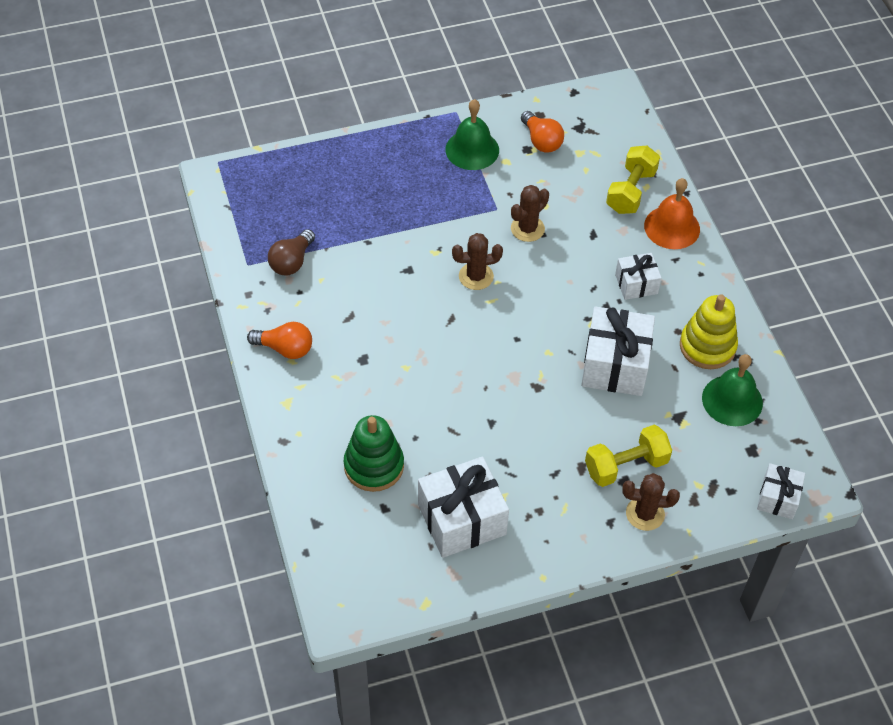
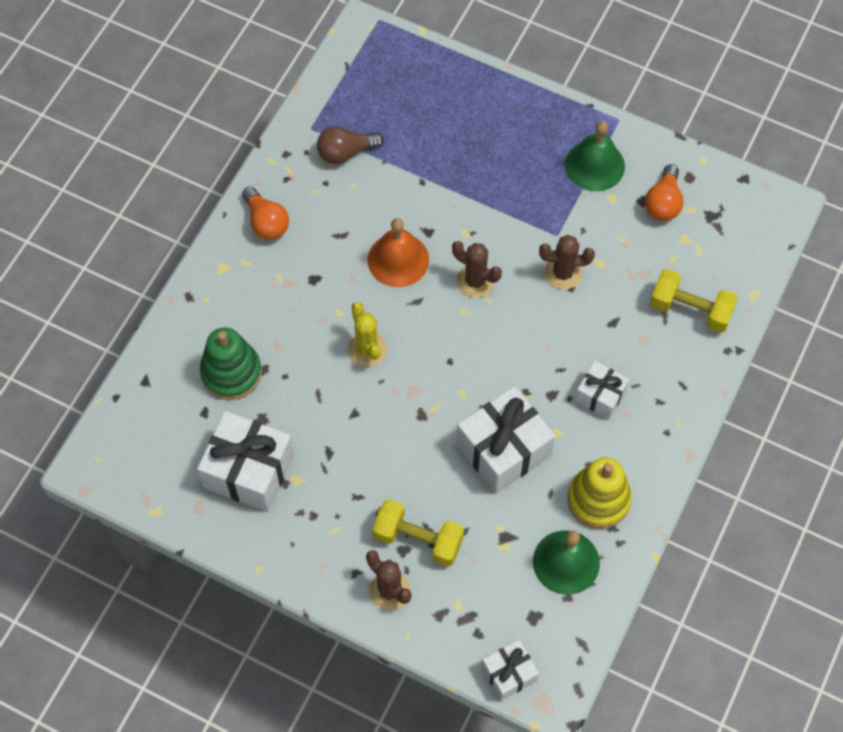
camera: 45 degrees right, 10 degrees up
(452, 375) = (367, 349): none -> yellow cactus
(631, 191) = (690, 310): yellow dumbbell -> yellow dumbbell turned 45 degrees clockwise
(672, 227) = (689, 371): orange bell -> orange bell (398, 259)

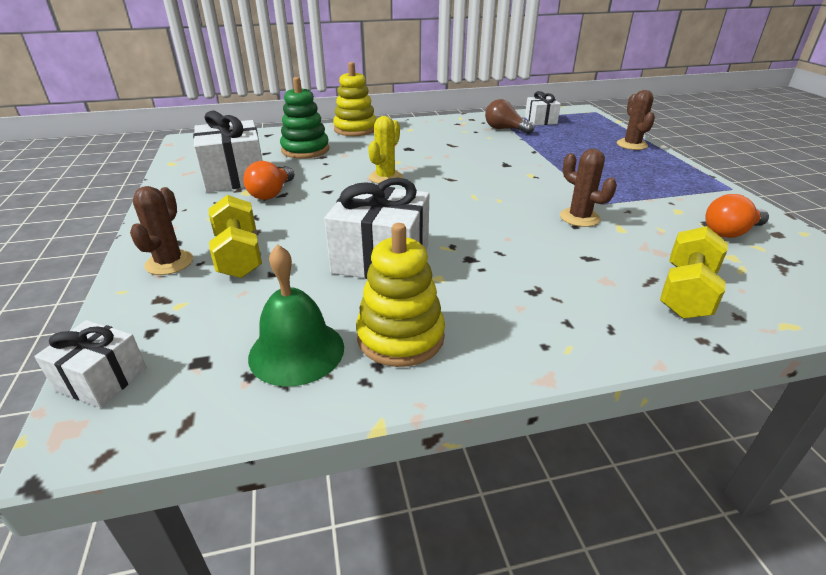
camera: 50 degrees right, 30 degrees down
(210, 287) = (355, 129): none -> yellow stacking toy
(266, 222) = (421, 127): orange light bulb -> orange light bulb (271, 193)
(398, 259) = (468, 163): orange bell -> none
(475, 281) = (504, 190): brown cactus -> brown cactus (631, 145)
(594, 165) = (681, 194): green bell -> none
(600, 396) = (511, 283): white gift -> white gift (540, 120)
(690, 310) = (686, 292): yellow dumbbell -> yellow dumbbell turned 45 degrees clockwise

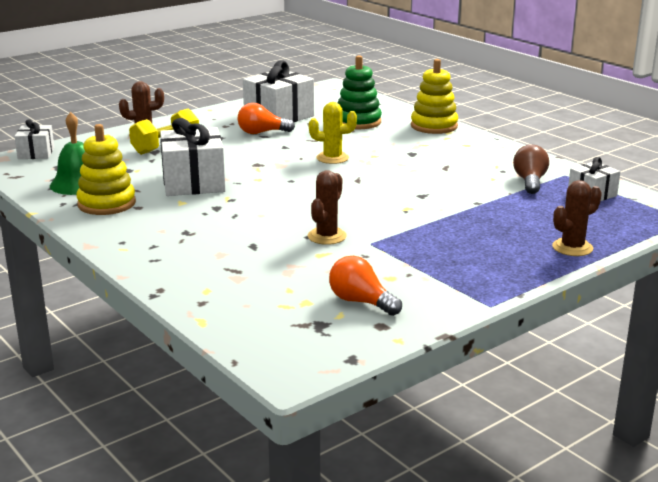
camera: 65 degrees right, 10 degrees down
(686, 292) = (224, 283): yellow dumbbell -> none

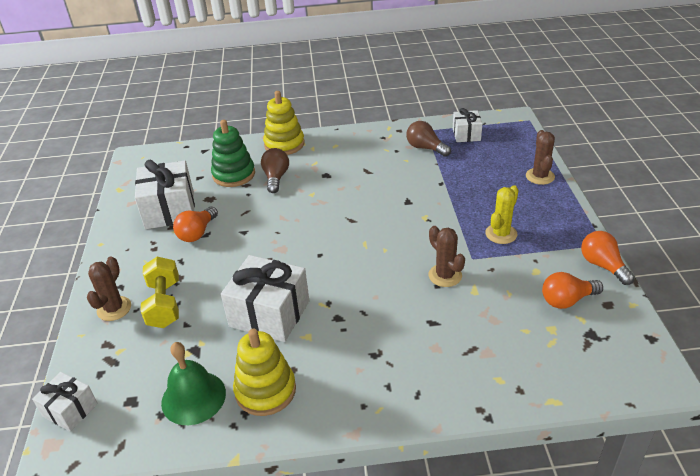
camera: 55 degrees left, 15 degrees up
(332, 158) = (296, 216): yellow cactus -> yellow cactus (501, 234)
(377, 137) = (276, 178): none -> brown light bulb
(448, 312) = (603, 265): none -> orange light bulb

